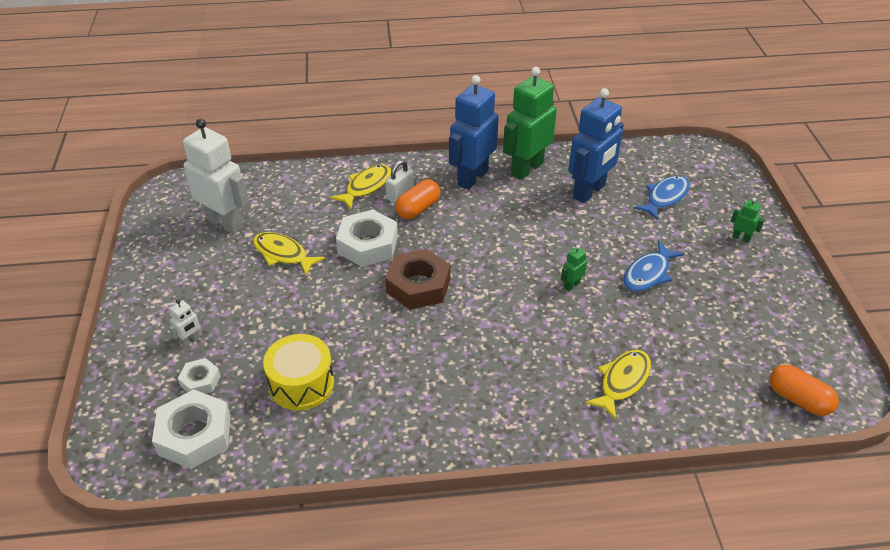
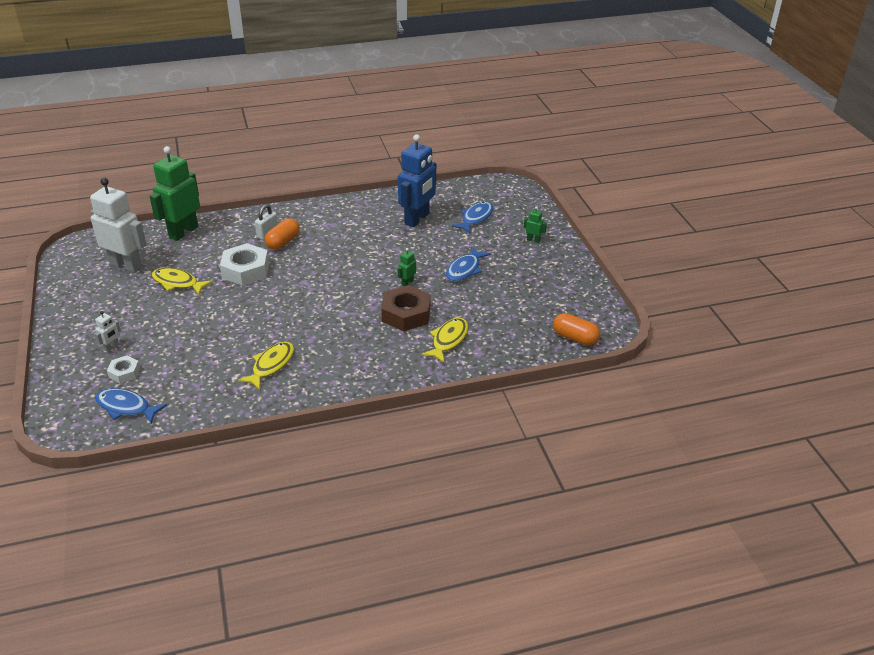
camera: 10 degrees left, 5 degrees down
(194, 435) = (126, 407): white nut -> blue fish
(301, 384) = (205, 366): yellow drum -> none
(366, 186) = (239, 230): yellow fish -> yellow fish (271, 365)
(418, 285) = (289, 294): brown nut -> brown nut (406, 314)
(472, 177) = (324, 217): blue robot -> none
(526, 168) = (367, 207): green robot -> green robot (183, 232)

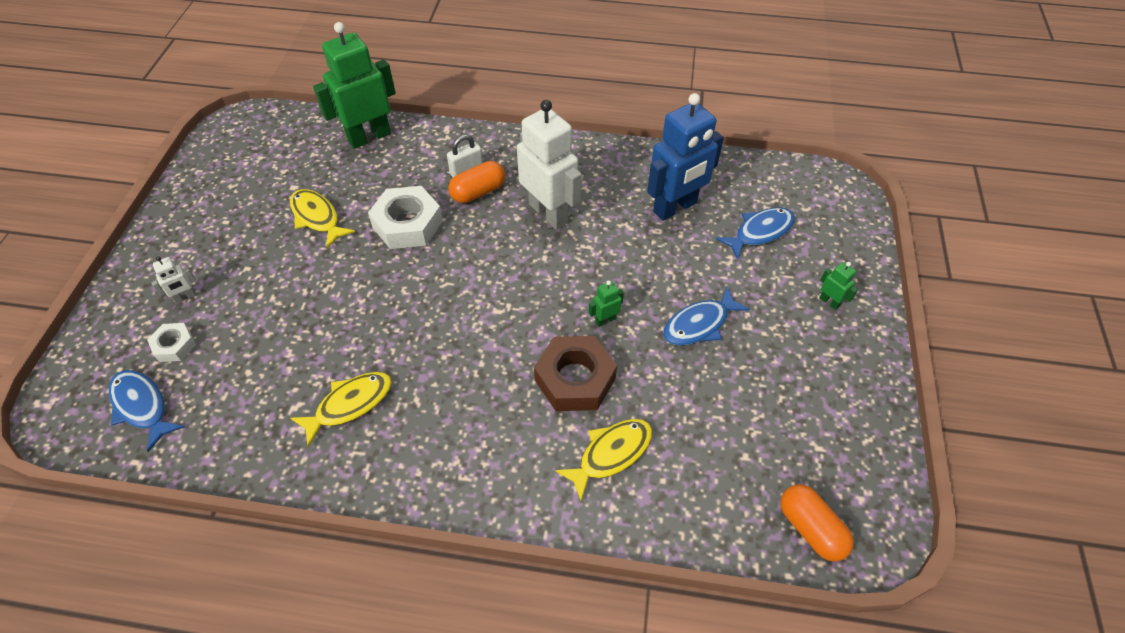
camera: 25 degrees right, 15 degrees up
(126, 265) = (276, 169): white robot -> white robot (549, 213)

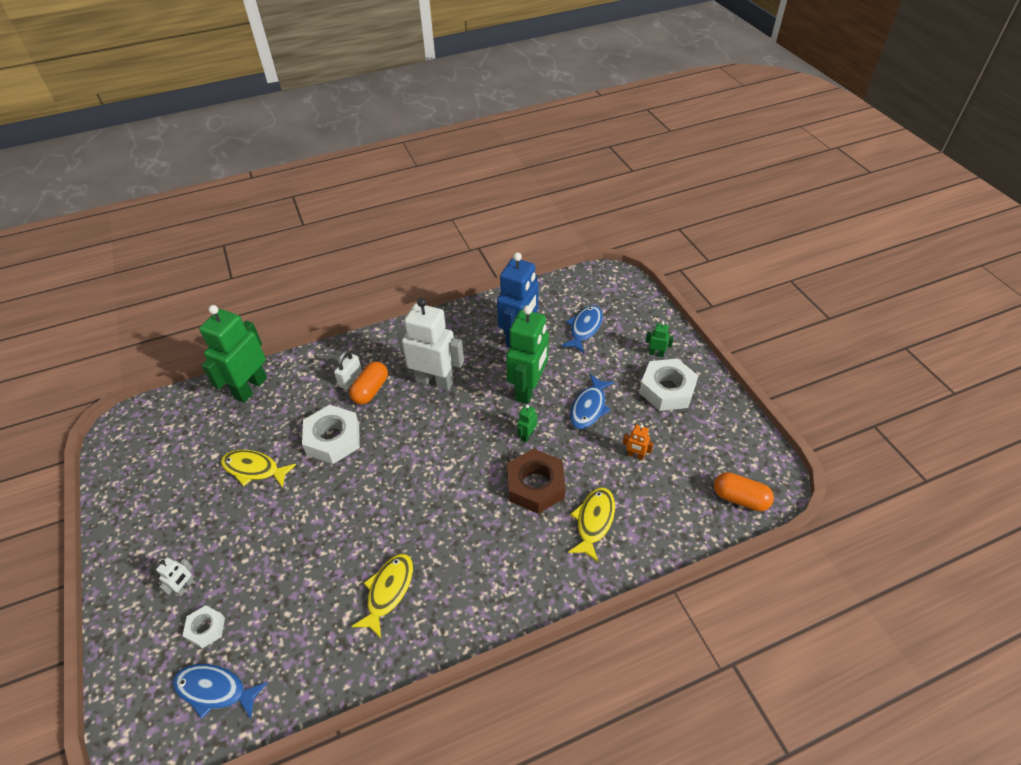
camera: 30 degrees left, 5 degrees down
(643, 270) = (528, 389): none -> green robot
(714, 407) = (635, 455): none -> orange robot
(811, 351) = (667, 390): none -> white nut

